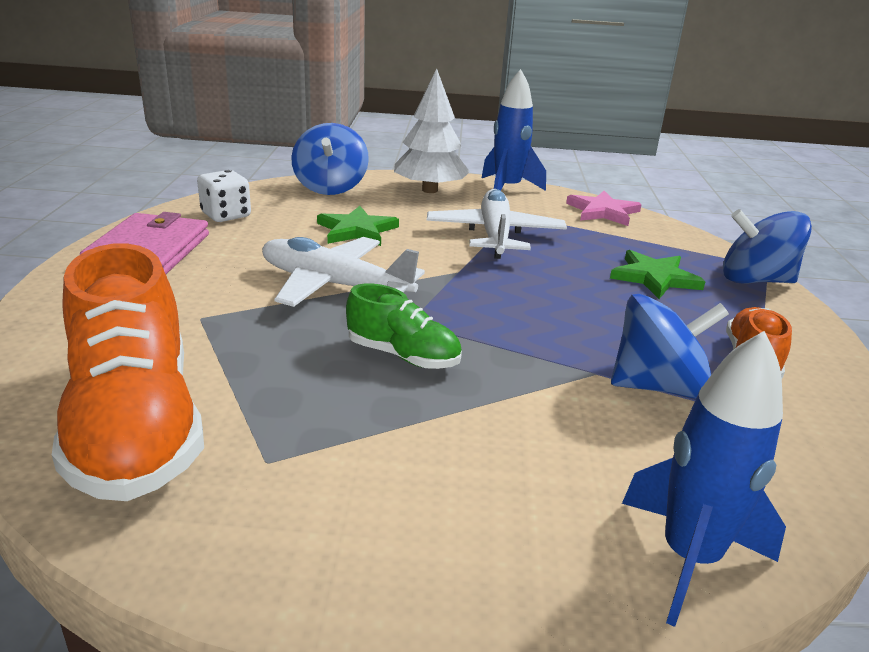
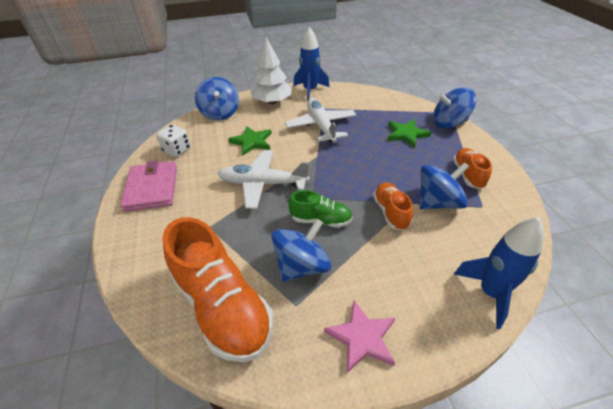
camera: 15 degrees left, 15 degrees up
(320, 409) = (302, 266): none -> blue spinning top
(548, 377) = (390, 212): none -> orange shoe
(603, 211) = (363, 95): pink star -> pink star (362, 337)

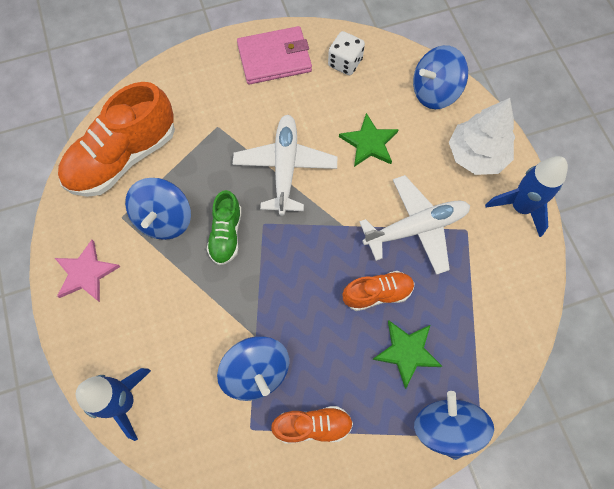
camera: 85 degrees right, 25 degrees up
(302, 266) = (164, 219): blue spinning top -> blue spinning top turned 60 degrees clockwise
(390, 212) = (239, 312): orange shoe -> orange shoe (377, 293)

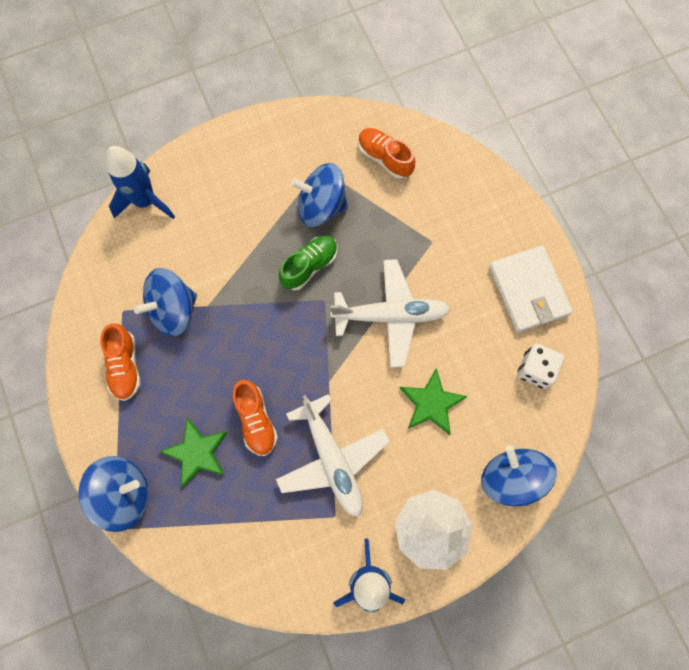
camera: 85 degrees right, 5 degrees up
(86, 273) = (261, 149): pink star -> none
(123, 157) = (384, 158): orange shoe -> orange shoe, size x0.52
(226, 234) = (309, 266): green shoe -> green shoe turned 135 degrees clockwise
(274, 58) = (528, 290): pink wallet -> white wallet

